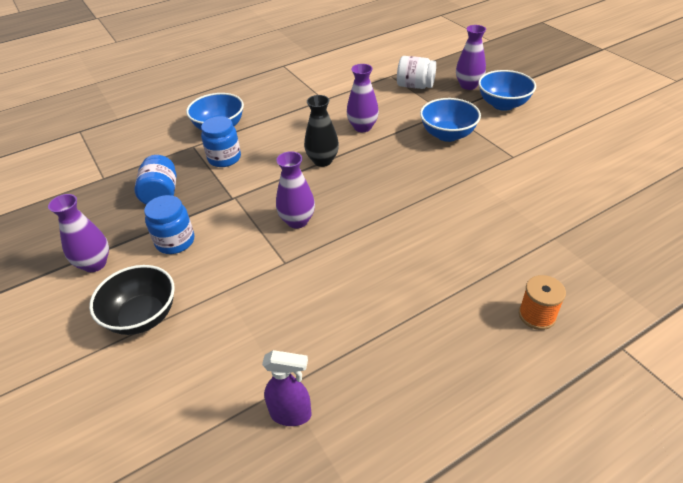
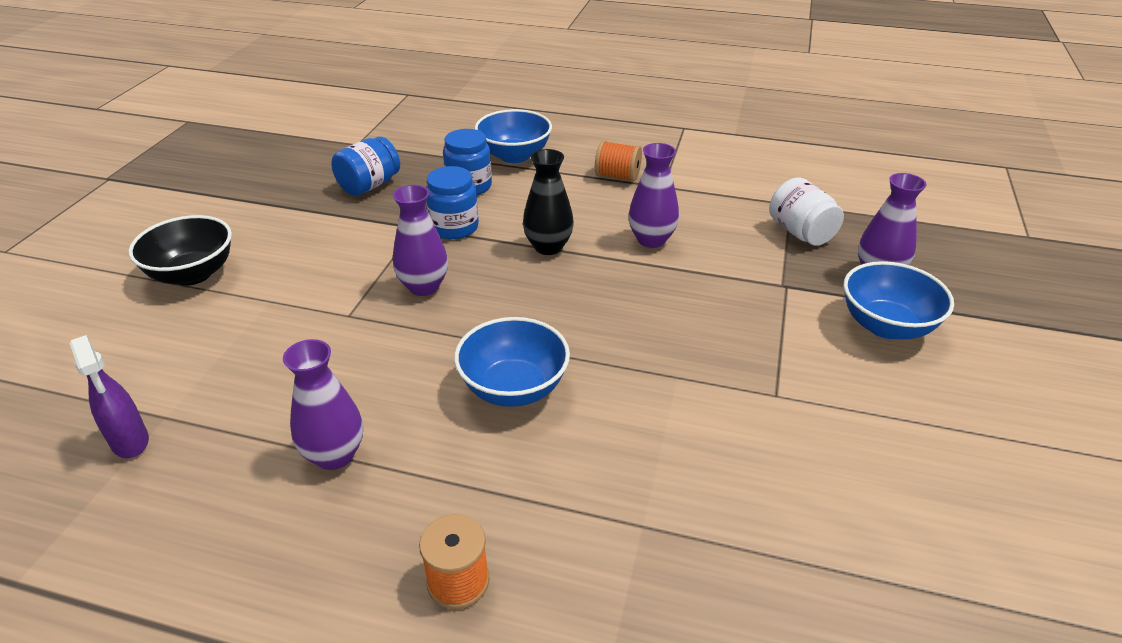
camera: 45 degrees right, 5 degrees down
(94, 264) = (237, 209): purple vase -> purple vase (334, 455)
(175, 241) = (311, 232): blue jar -> blue jar (454, 227)
(293, 107) = (617, 176): none -> orange spool
(447, 135) = (737, 312): blue bowl -> blue bowl (513, 388)

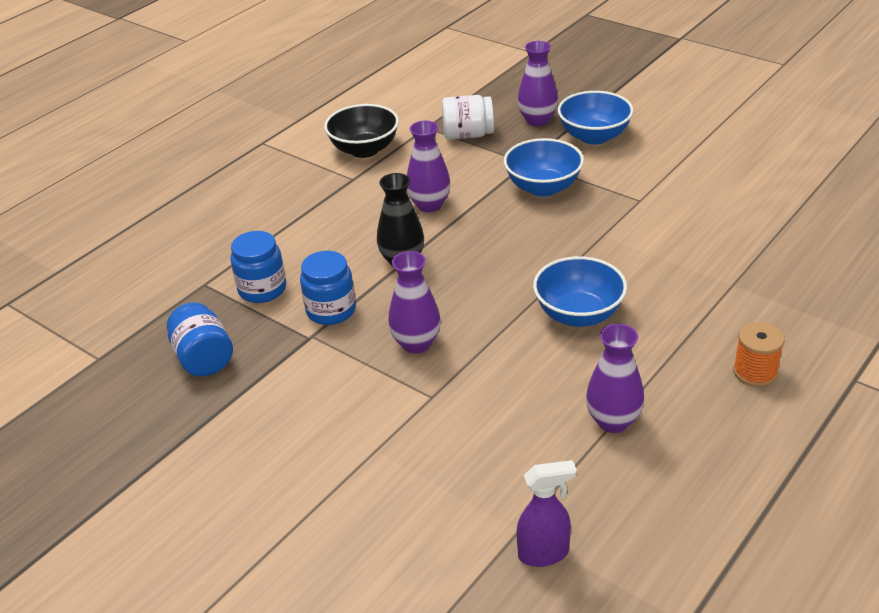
camera: 65 degrees left, 0 degrees up
(192, 274) = (287, 510): black bowl -> black bowl (364, 149)
(514, 155) = (226, 250): blue bowl -> blue bowl (543, 187)
(617, 176) = (316, 198): orange spool -> none

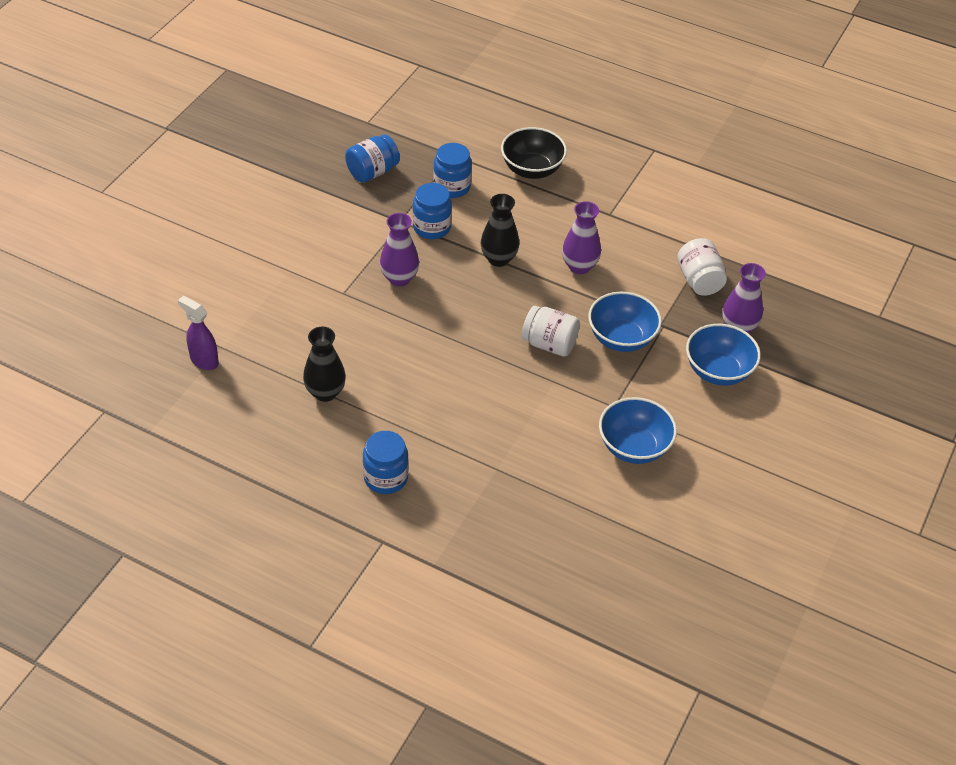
camera: 75 degrees right, 10 degrees up
(364, 149) = (657, 215): black bowl -> black bowl (532, 169)
(544, 554) = (204, 361): purple spray bottle -> purple spray bottle turned 150 degrees clockwise
(546, 234) = (549, 344): none -> white jar
(578, 314) = (444, 369): blue bowl -> blue bowl (634, 447)
(613, 421) = (325, 392): purple vase -> black vase
(755, 372) = (386, 478): orange spool -> blue jar

